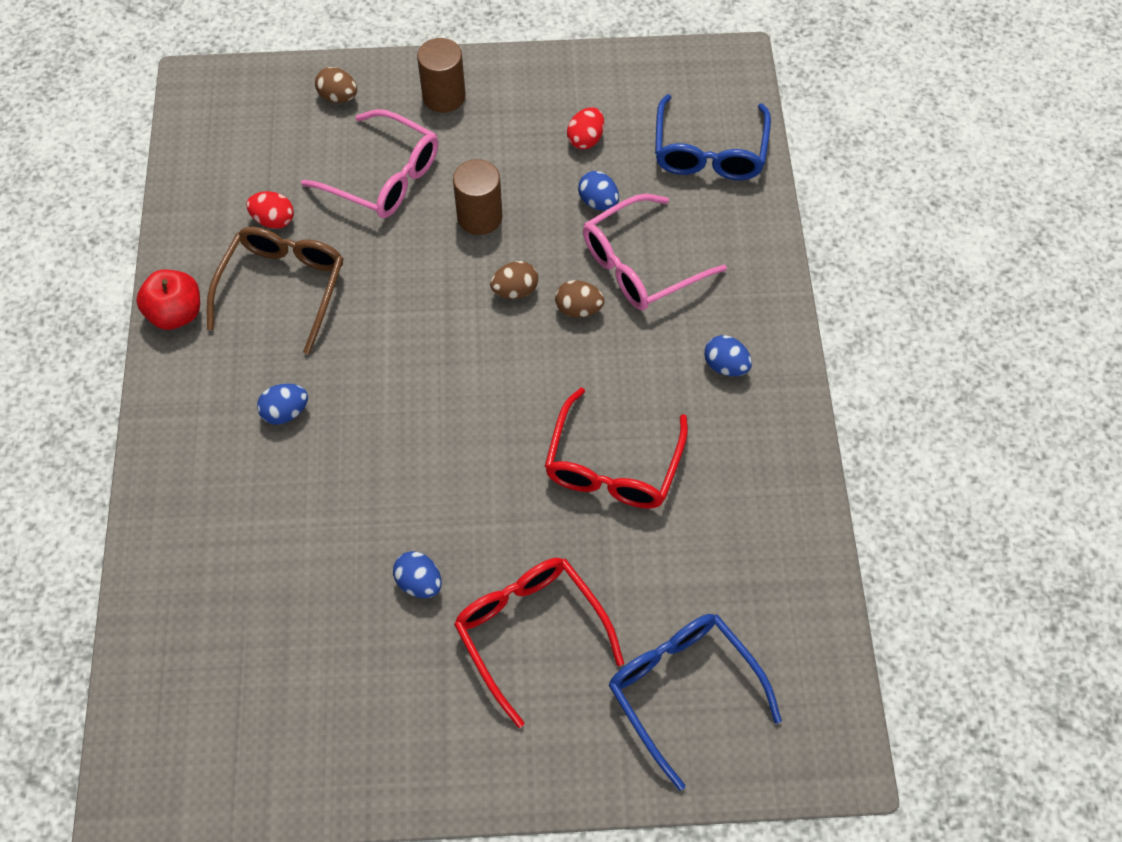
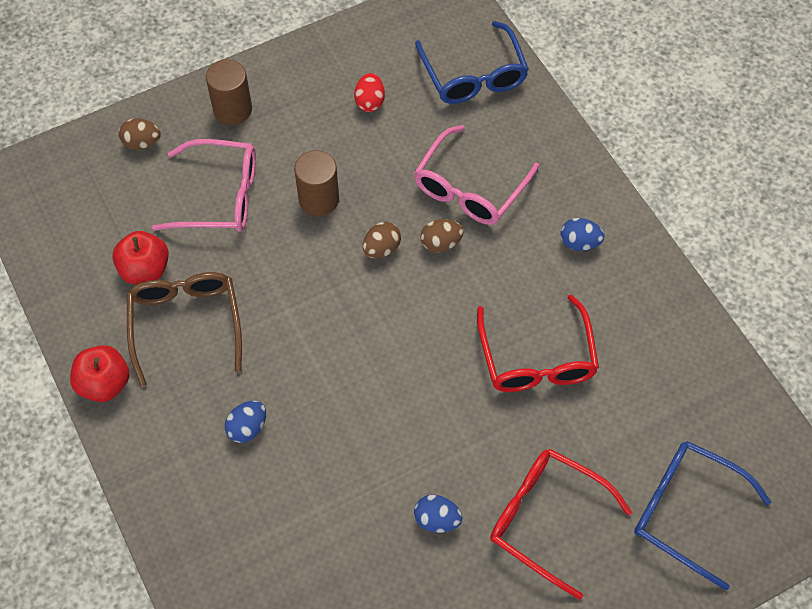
camera: 25 degrees left, 0 degrees up
(273, 220) = (145, 270): red egg -> red apple
(598, 202) = (408, 150): blue egg -> none

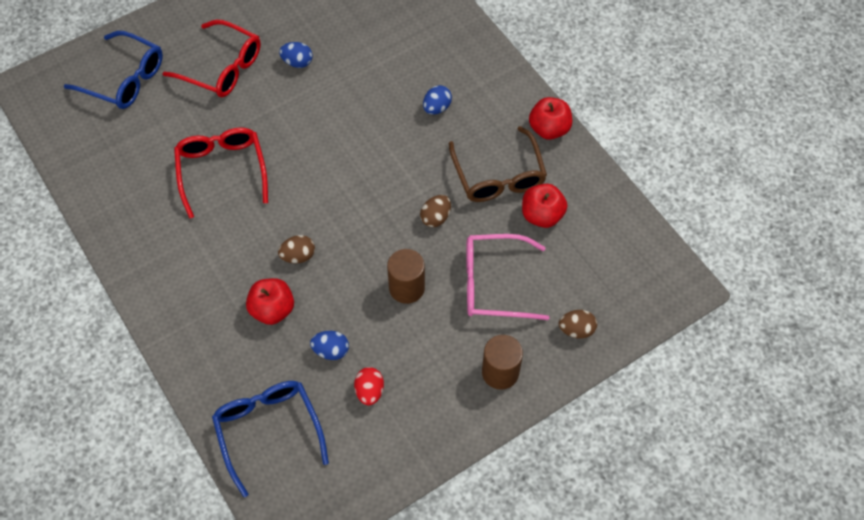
camera: 175 degrees right, 0 degrees up
(381, 249) = (348, 248): brown egg -> brown egg (435, 217)
(470, 187) = (272, 310): pink glasses -> red apple
(579, 243) = (179, 266): blue egg -> blue egg (331, 350)

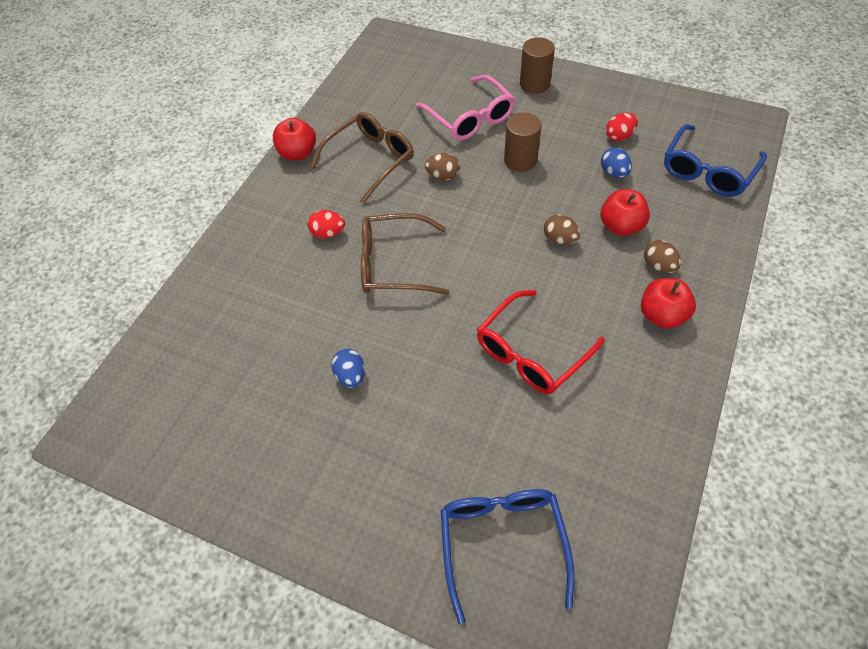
camera: 120 degrees left, 5 degrees down
(221, 67) = (409, 446): red glasses -> none
(370, 134) = (394, 264): none -> brown glasses
(437, 108) = (328, 233): blue egg -> red egg
(542, 215) = (387, 121): red apple -> red apple (662, 315)
(576, 330) = (467, 66): brown egg -> brown egg (658, 266)

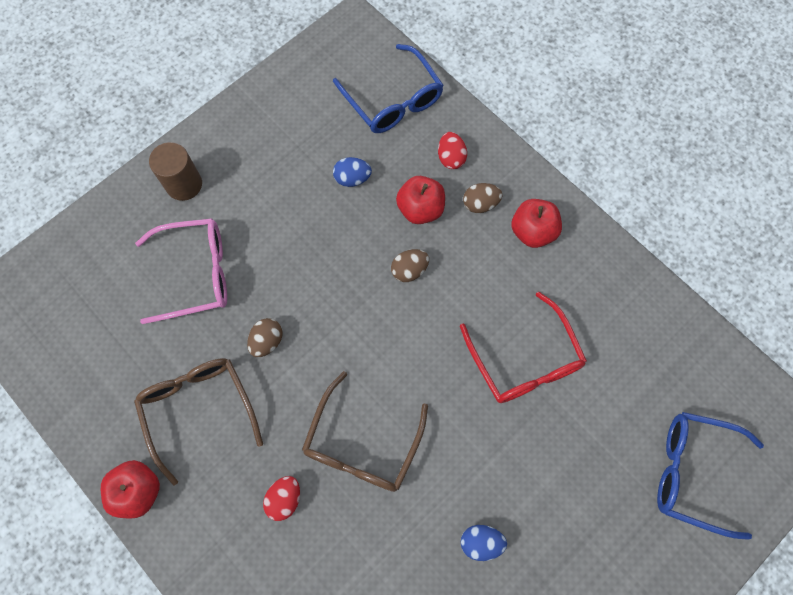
camera: 70 degrees left, 15 degrees up
(520, 160) = (287, 254): brown cylinder -> none
(619, 136) = (308, 147): red egg -> red egg (451, 158)

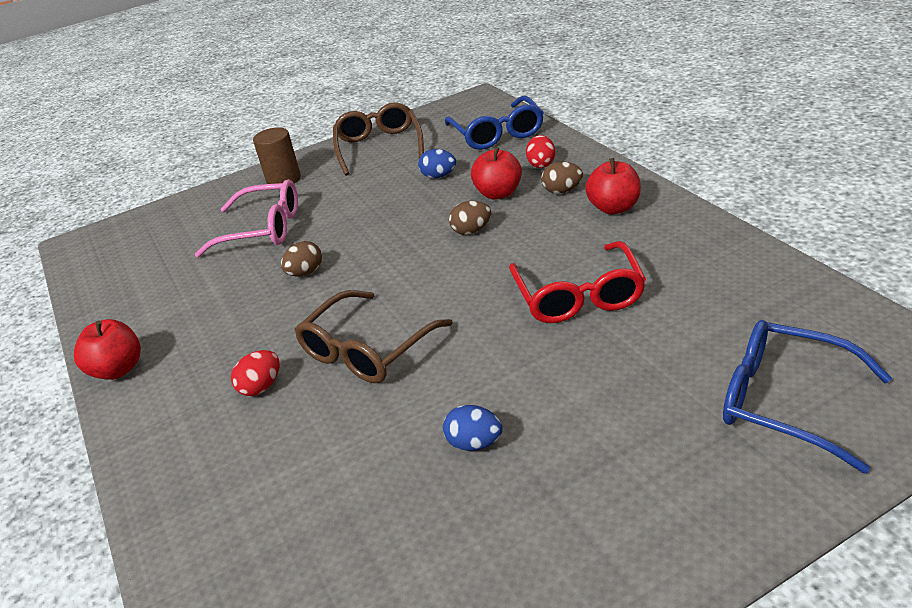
camera: 20 degrees right, 35 degrees down
(199, 410) = (212, 316): brown glasses -> brown glasses (379, 147)

